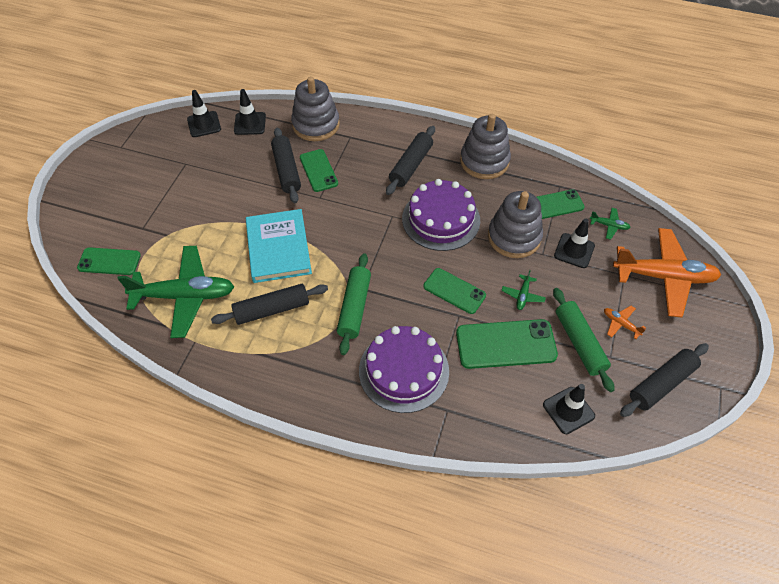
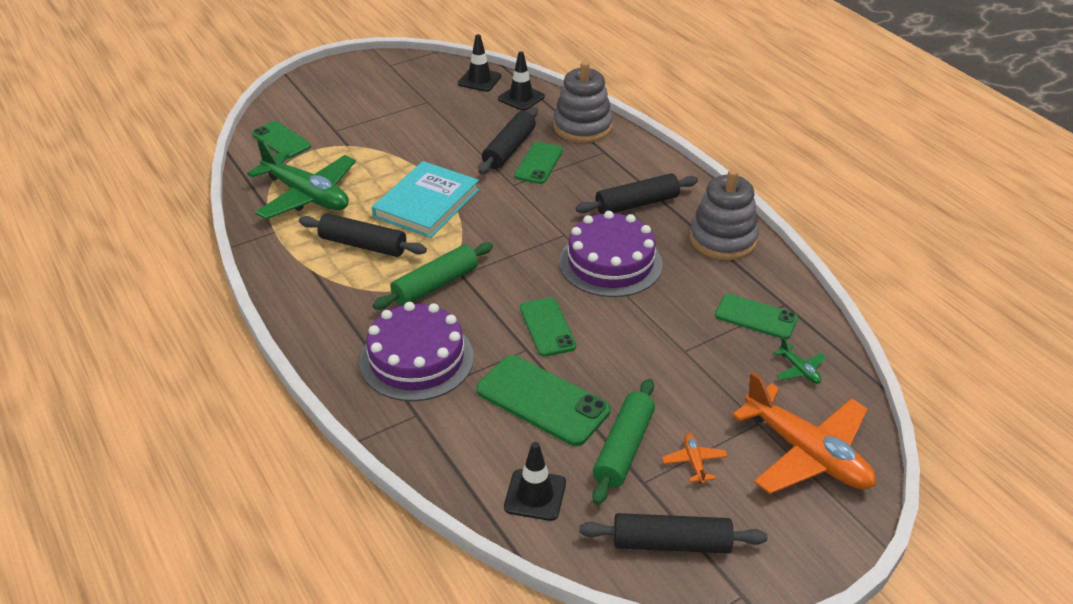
camera: 40 degrees right, 15 degrees down
(514, 237) = (670, 319): grey stacking toy -> none
(522, 295) = (614, 372): green plane -> none
(574, 251) = (725, 368): black traffic cone -> none

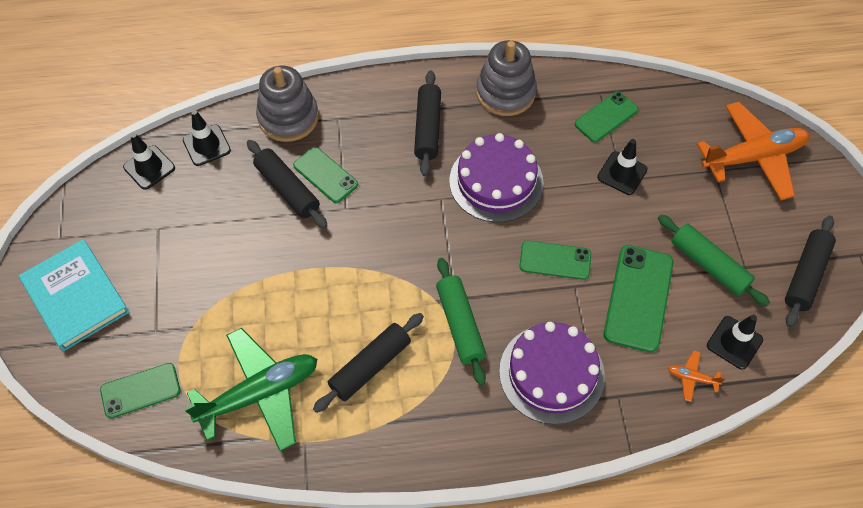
camera: 65 degrees left, 20 degrees up
(426, 203) = (334, 290): turquoise book -> turquoise book (75, 297)
(542, 400) = (638, 298): green phone -> green phone turned 45 degrees counterclockwise
(692, 348) = (622, 173): none -> black traffic cone
(694, 462) = (737, 227): orange plane -> orange plane (692, 378)
(799, 370) = (672, 120): green plane -> none

